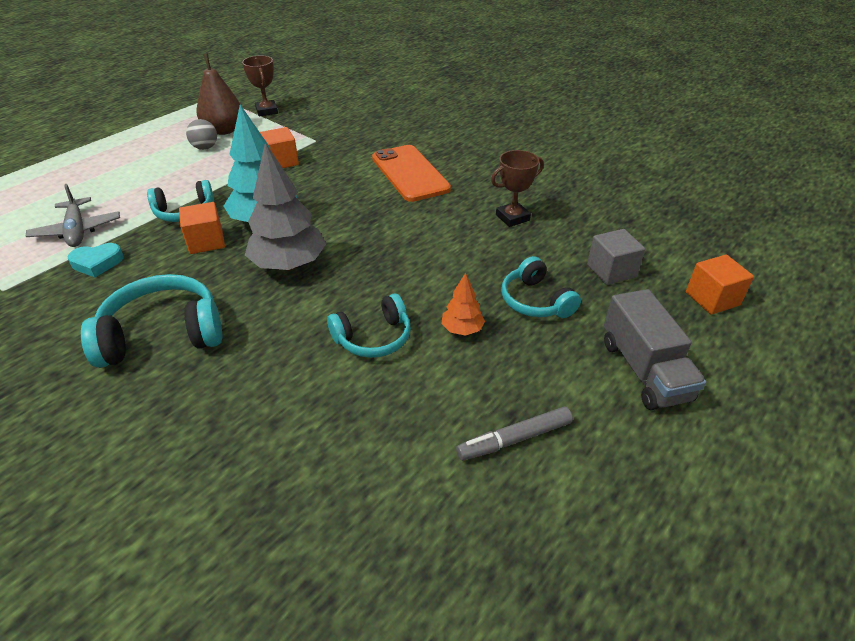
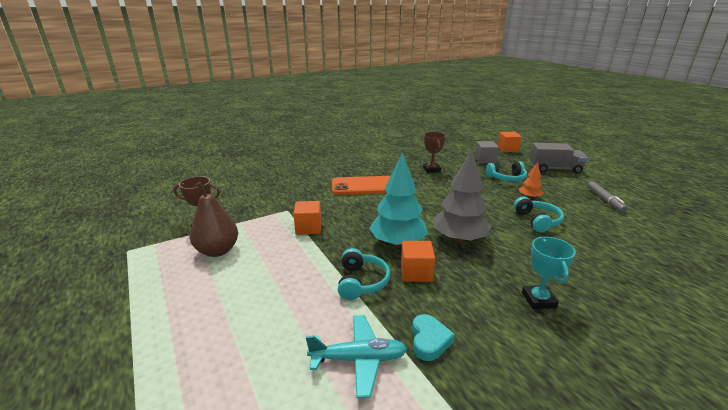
camera: 70 degrees left, 15 degrees down
(77, 230) = (358, 359): grey plane -> turquoise plane
(163, 334) = (538, 300): turquoise headphones -> turquoise trophy
(205, 148) = (244, 264): grey ball -> none

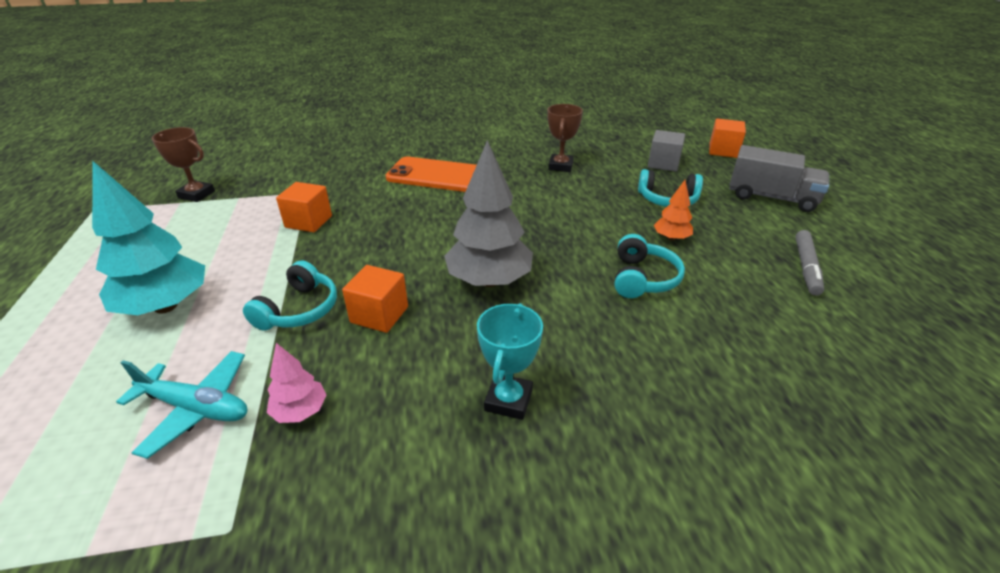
camera: 20 degrees right, 10 degrees up
(218, 251) = (180, 230): brown pear -> none
(397, 243) = (398, 267): turquoise tree -> turquoise tree (165, 306)
(429, 340) = (300, 411): turquoise heart -> pink tree

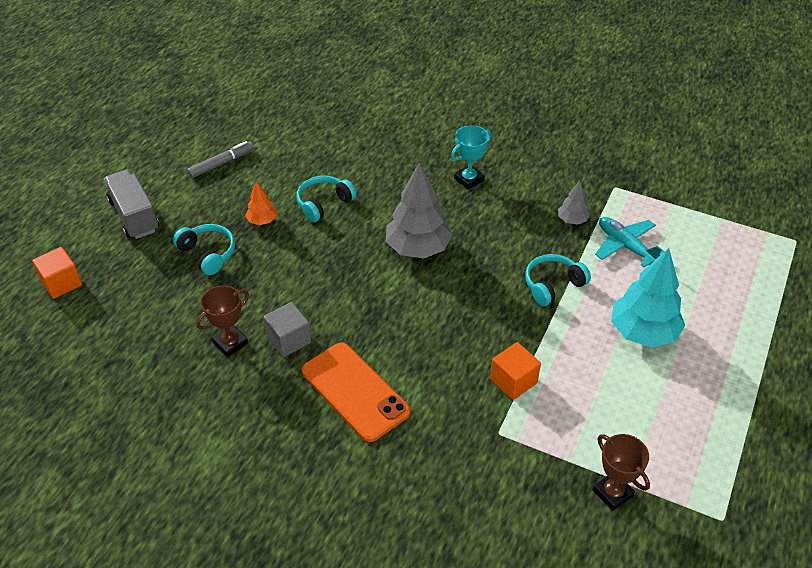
camera: 145 degrees left, 10 degrees up
(300, 411) = (572, 220): pink tree -> grey tree
(379, 315) = (504, 257): orange cube -> none
(663, 164) = (141, 295): grey cube -> grey cube (289, 340)

